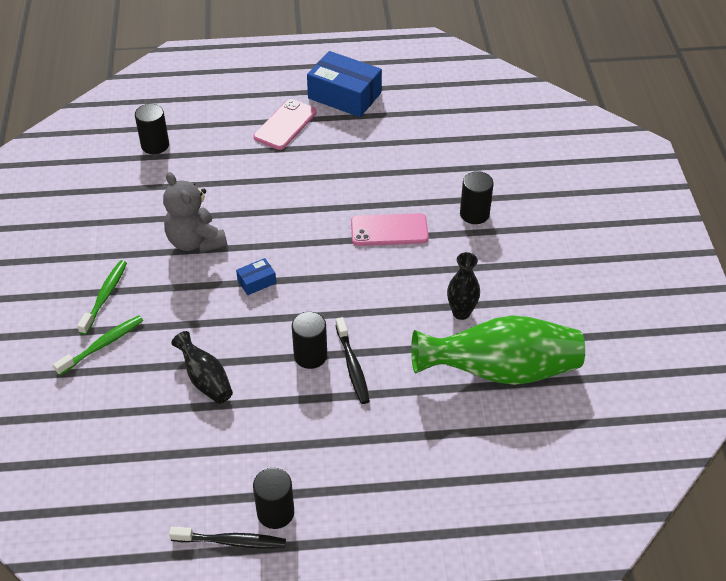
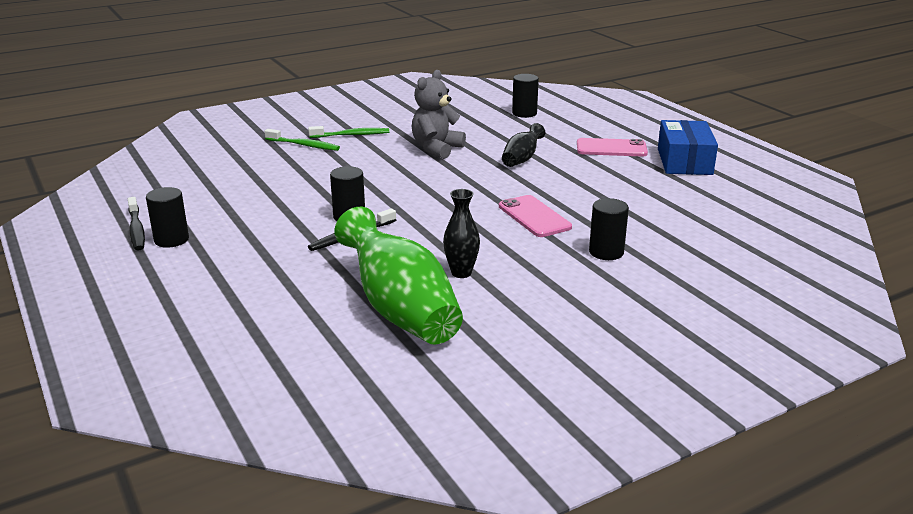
camera: 65 degrees right, 20 degrees down
(205, 379) = (294, 184): black vase -> black vase (522, 159)
(256, 282) = (414, 178): blue box -> none

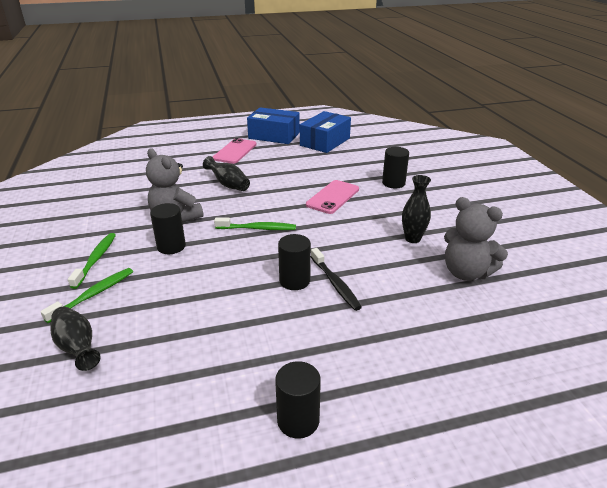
camera: 75 degrees left, 5 degrees up
(136, 230) = (254, 460): black toothbrush -> none
(242, 155) = (77, 347): none -> black vase
(400, 309) = (466, 272): green vase -> grey teddy bear
(436, 187) = (257, 228): none -> green toothbrush
(524, 113) = (136, 168): black cylinder -> black cylinder (171, 246)
(534, 217) = (332, 197): pink phone -> pink phone turned 45 degrees counterclockwise
(700, 195) = (325, 142): none -> blue box

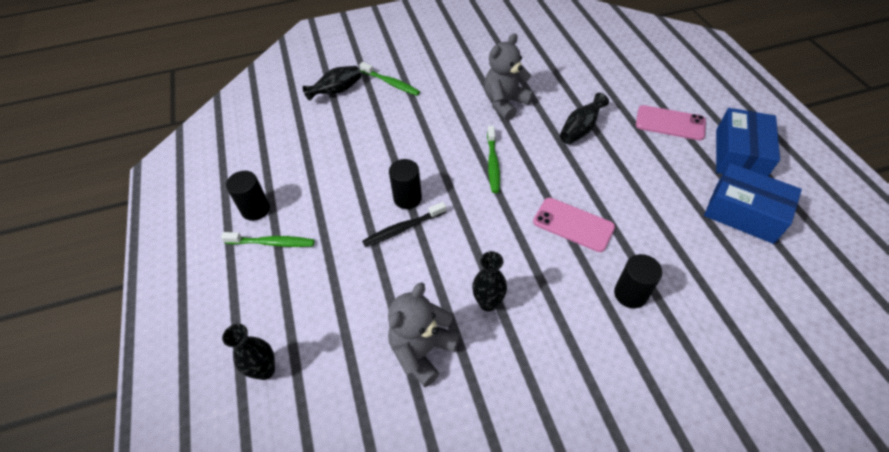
camera: 90 degrees right, 20 degrees up
(96, 260) = (434, 72): green toothbrush -> green toothbrush (272, 243)
(171, 246) = (456, 110): black cylinder -> none
(526, 379) = (265, 370): none -> black vase

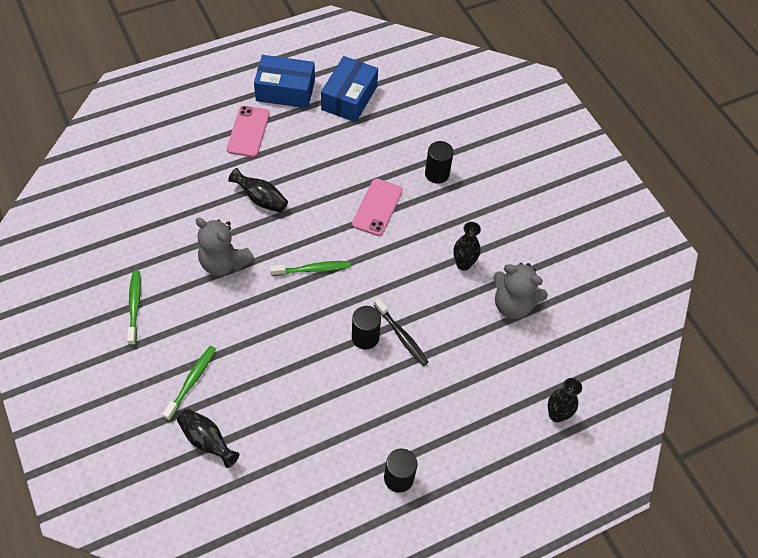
camera: 105 degrees left, 5 degrees up
(272, 243) = (436, 448): green toothbrush -> green toothbrush (134, 306)

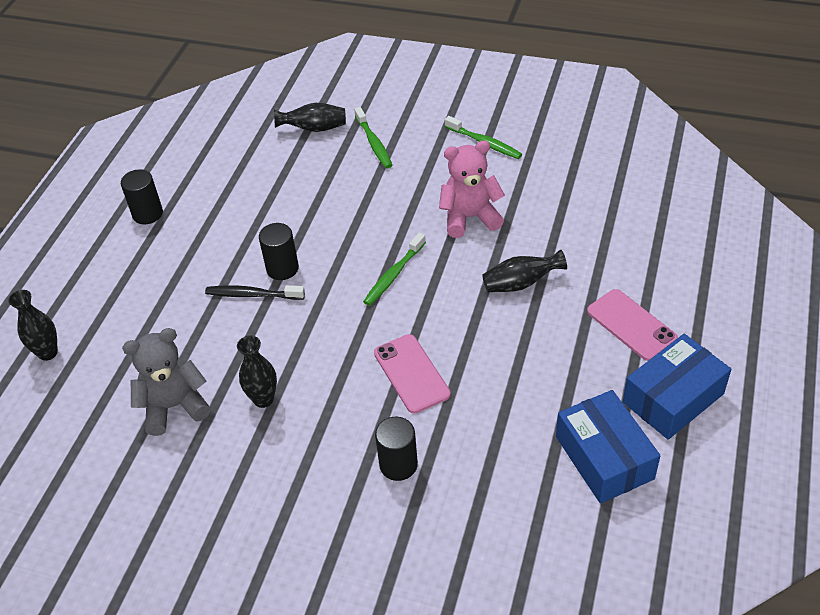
camera: 140 degrees right, 10 degrees down
(224, 263) = (470, 217): grey teddy bear -> pink teddy bear

